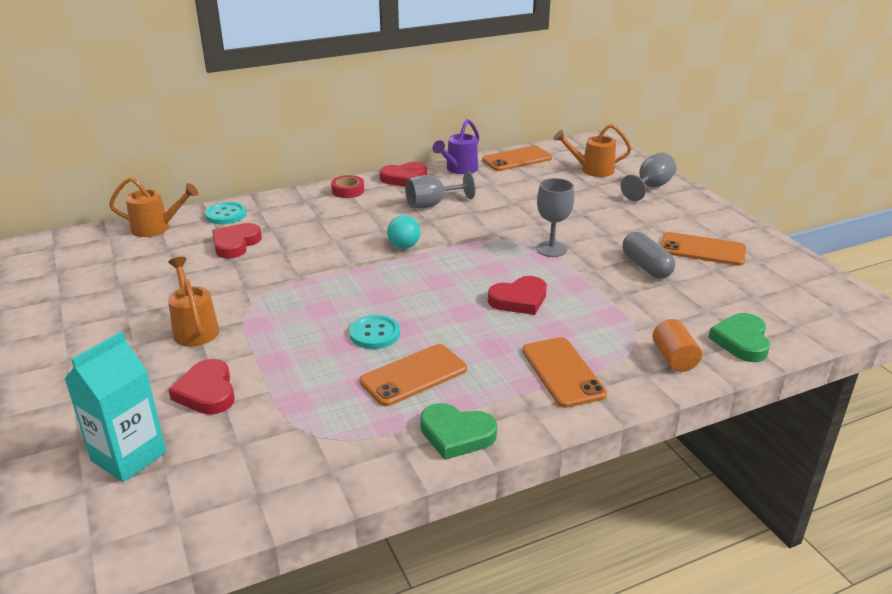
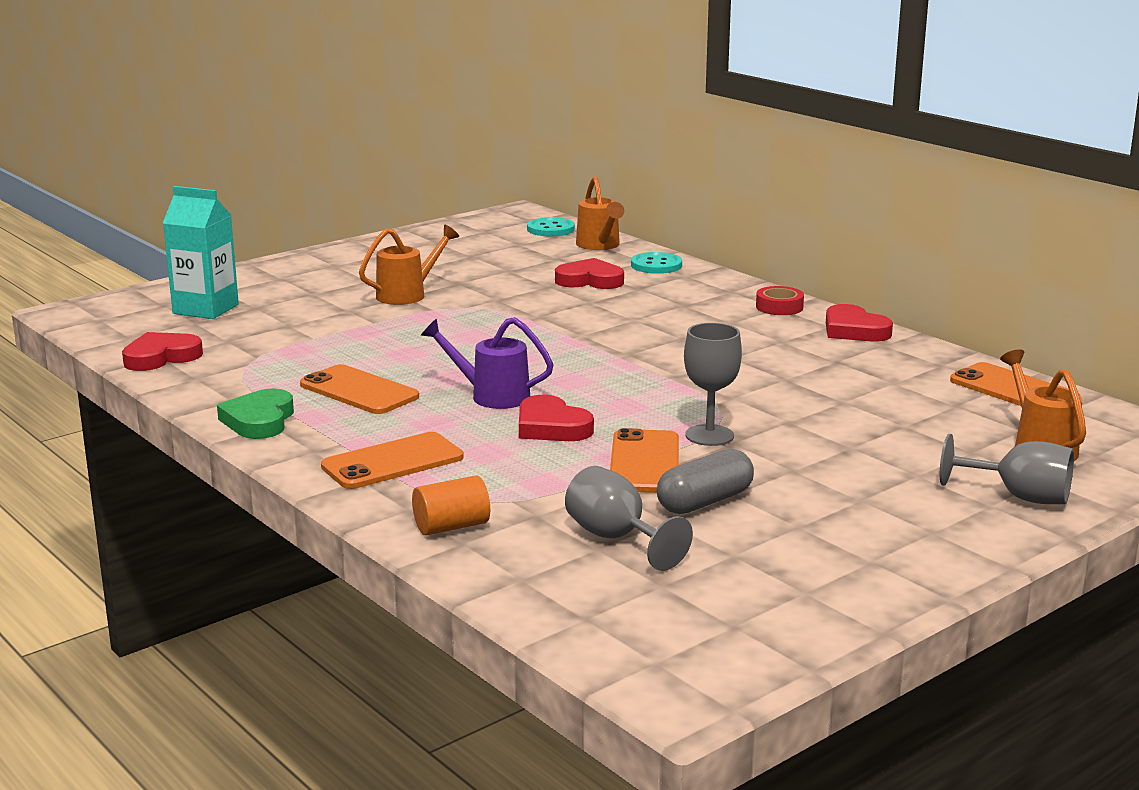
camera: 75 degrees right, 10 degrees down
(207, 392) = (303, 317): red heart -> red heart (161, 357)
(374, 334) = (433, 364): turquoise button -> turquoise button (550, 229)
(404, 246) = (647, 353): turquoise ball -> none
(432, 204) = (785, 354): grey goblet -> grey goblet (616, 538)
(459, 169) = (924, 357): purple watering can -> purple watering can (492, 396)
(702, 250) = (800, 544): orange phone -> orange phone (644, 463)
(741, 341) = (519, 574): green heart -> none

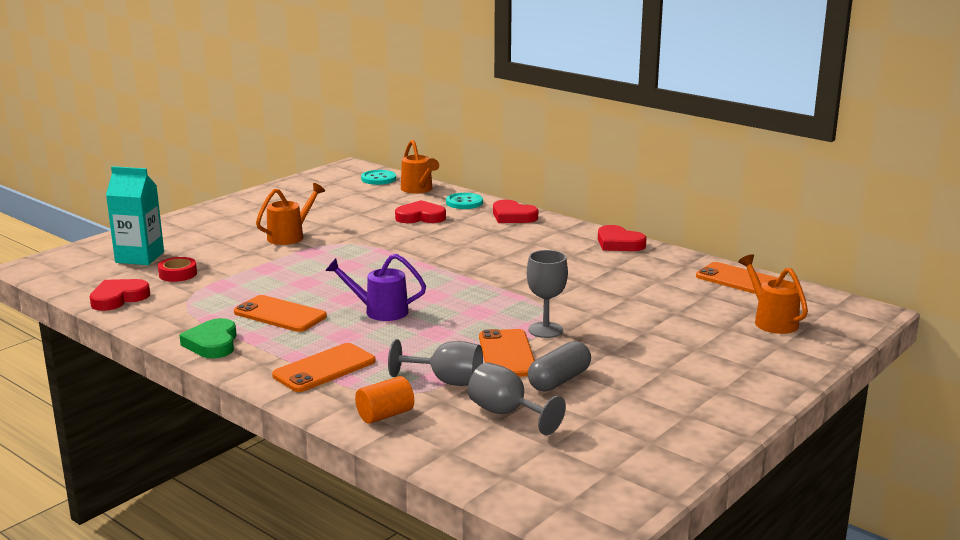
camera: 10 degrees left, 0 degrees up
(551, 427) = (431, 332): red heart -> red heart (513, 216)
(779, 307) = (561, 229): red tape -> red tape (178, 274)
(1019, 497) = (770, 359): grey goblet -> grey goblet (446, 381)

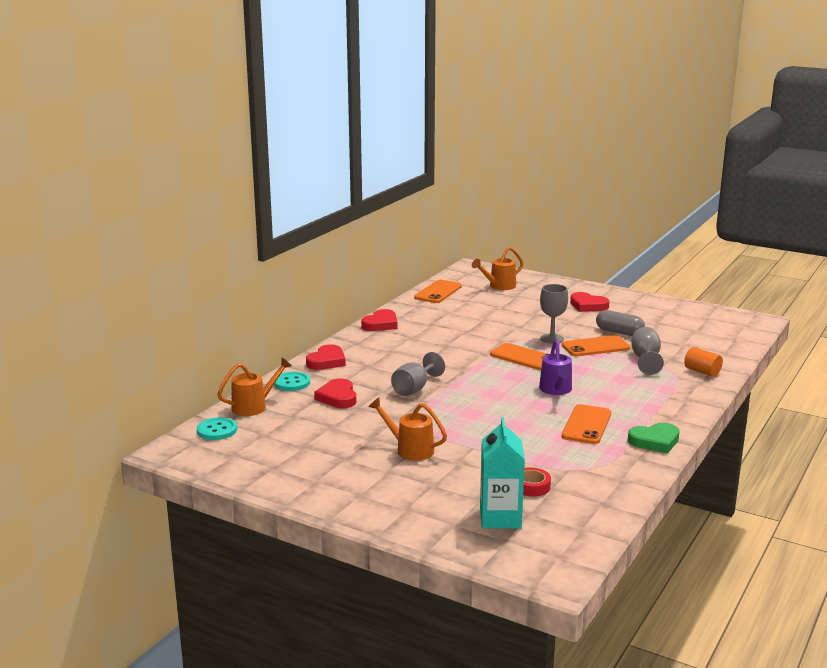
camera: 100 degrees left, 0 degrees up
(118, 298) = (602, 503): red heart -> red heart (588, 305)
(324, 368) = (659, 396): orange phone -> orange phone (524, 357)
(506, 413) = (670, 342): grey goblet -> grey goblet (414, 389)

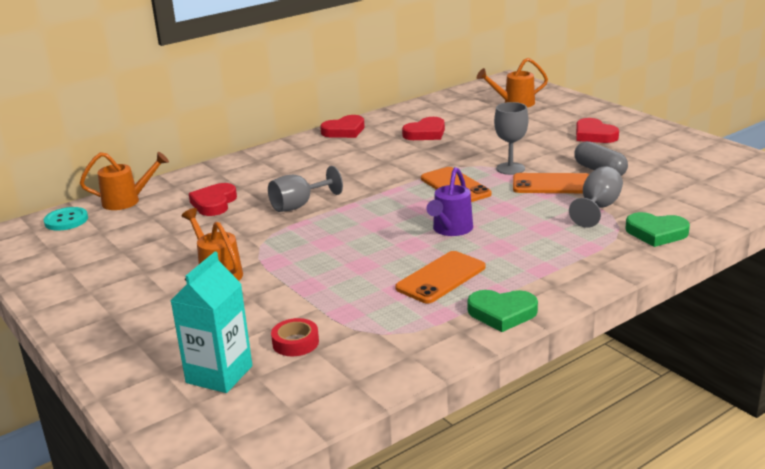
camera: 25 degrees right, 5 degrees up
(292, 383) = (189, 181): turquoise button -> none
(327, 361) = (247, 163): red heart -> red heart (425, 133)
(438, 292) = (441, 103): orange phone -> none
(702, 371) = (656, 233): orange cylinder -> green heart

